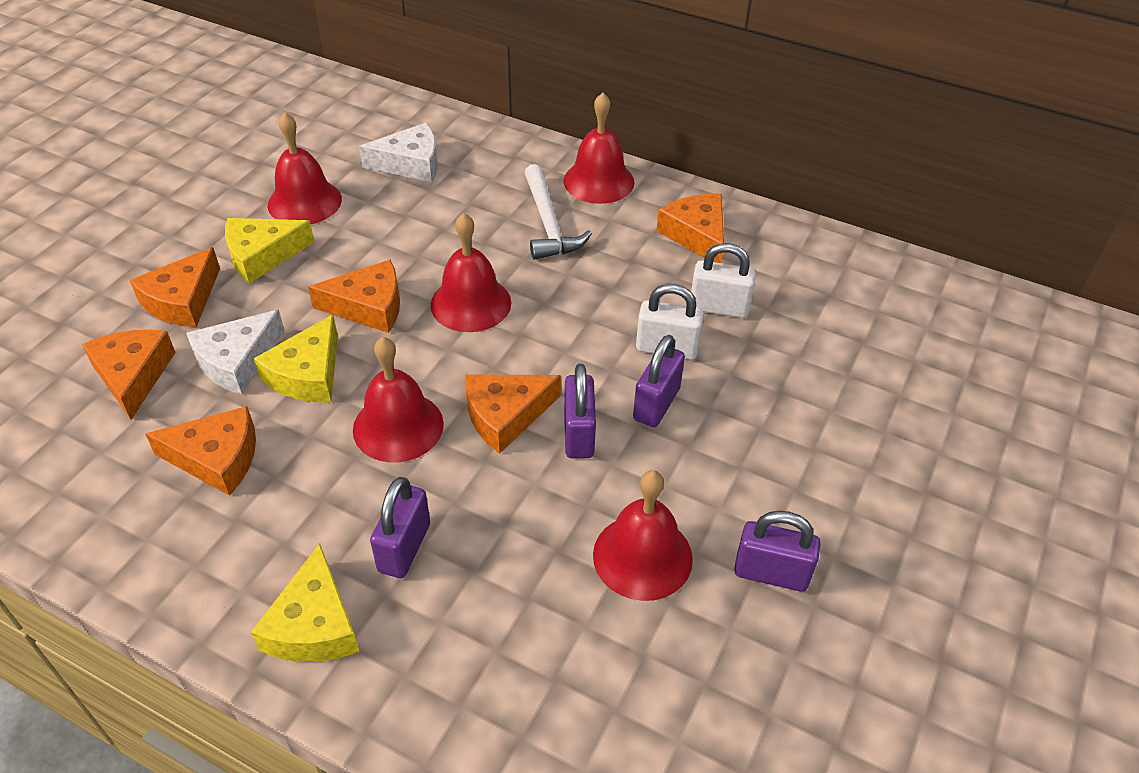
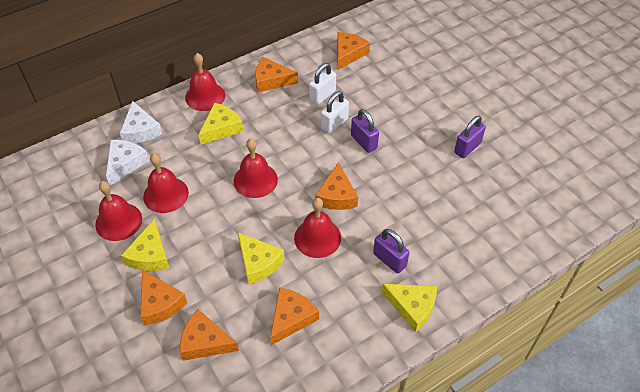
camera: 60 degrees left, 5 degrees up
(237, 361) = (227, 290): white cheese -> white cheese (140, 130)
(369, 306) = (227, 221): orange cheese -> orange cheese (348, 54)
(548, 224) = (221, 128): white hammer -> yellow cheese
(578, 434) = (364, 175): purple padlock -> none
(642, 556) = (438, 182): red bell -> red bell (166, 194)

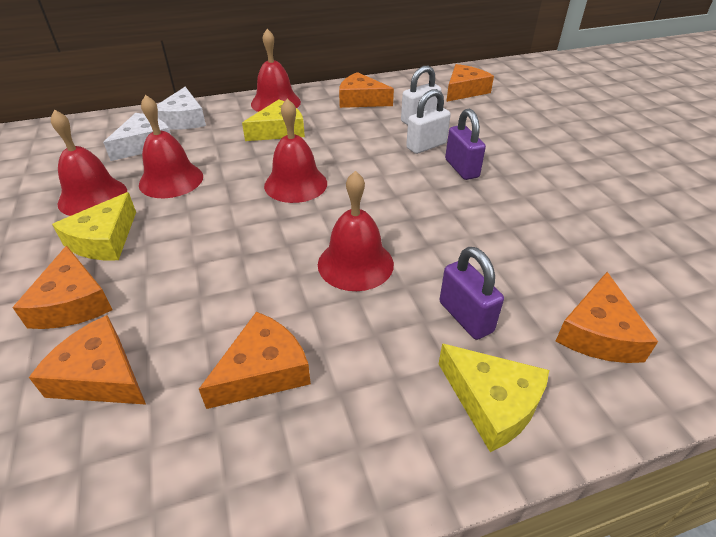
camera: 15 degrees right, 10 degrees down
(258, 262) = (250, 278): yellow cheese -> none
(336, 195) = (403, 219): orange cheese -> orange cheese (598, 333)
(467, 148) = (618, 197): purple padlock -> none

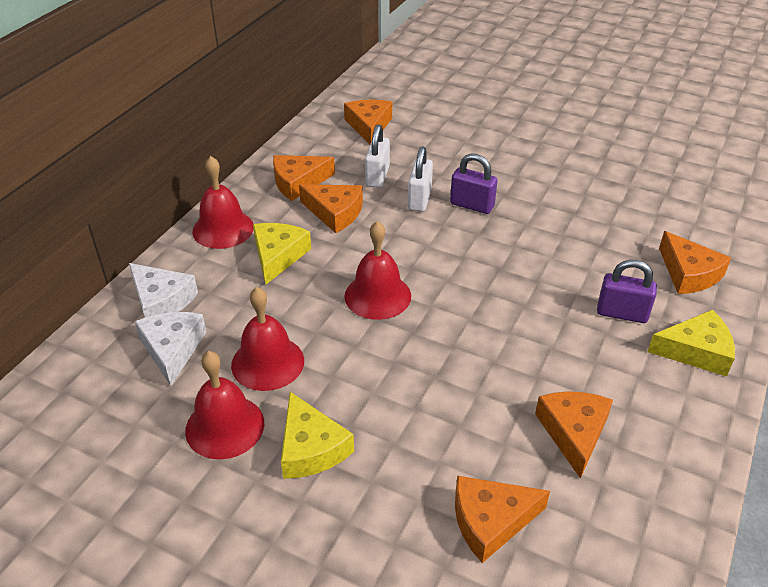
camera: 45 degrees left, 0 degrees up
(72, 302) = (381, 504): orange cheese -> orange cheese (335, 213)
(355, 264) = (516, 326): red bell -> none

